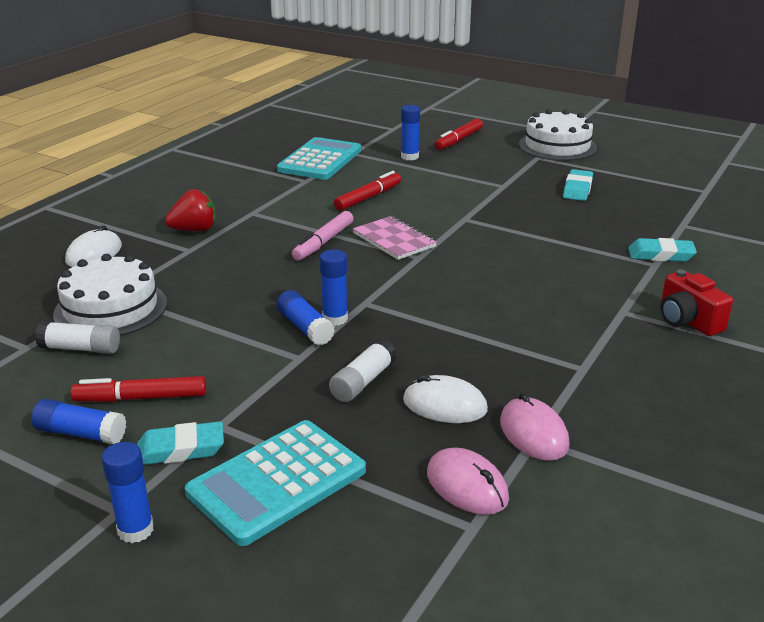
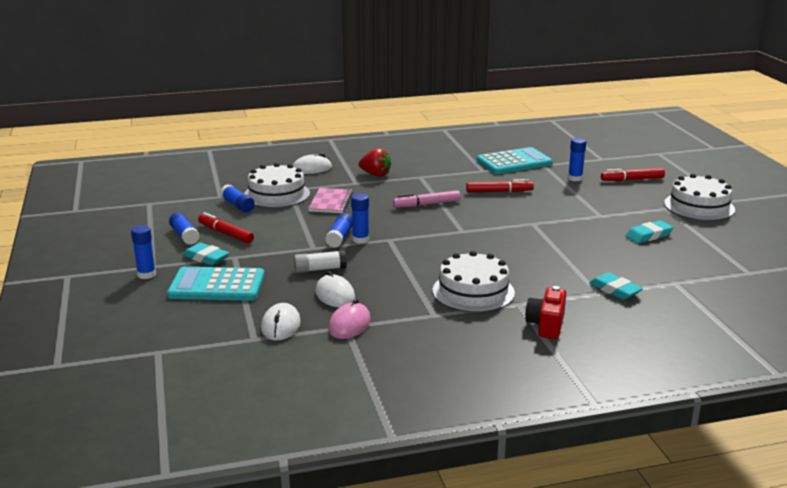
camera: 45 degrees right, 5 degrees down
(80, 348) = (237, 205): white glue stick -> blue glue stick
(394, 240) = (466, 218): pink notebook -> pink notebook (330, 202)
(467, 486) = (280, 325): pink mouse -> white mouse
(563, 320) = (473, 291): none -> white cake

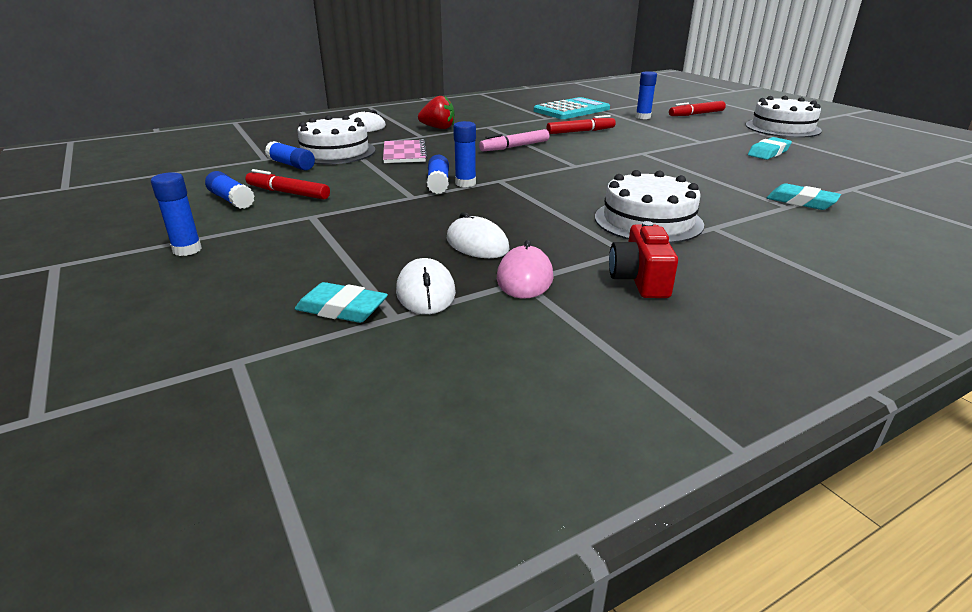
camera: 15 degrees left, 5 degrees up
(206, 258) = (271, 221): turquoise eraser -> turquoise eraser (342, 309)
(217, 285) = (301, 252): turquoise calculator -> none
(320, 269) = (436, 218): white glue stick -> none
(546, 325) = (773, 246): red camera -> red camera (639, 280)

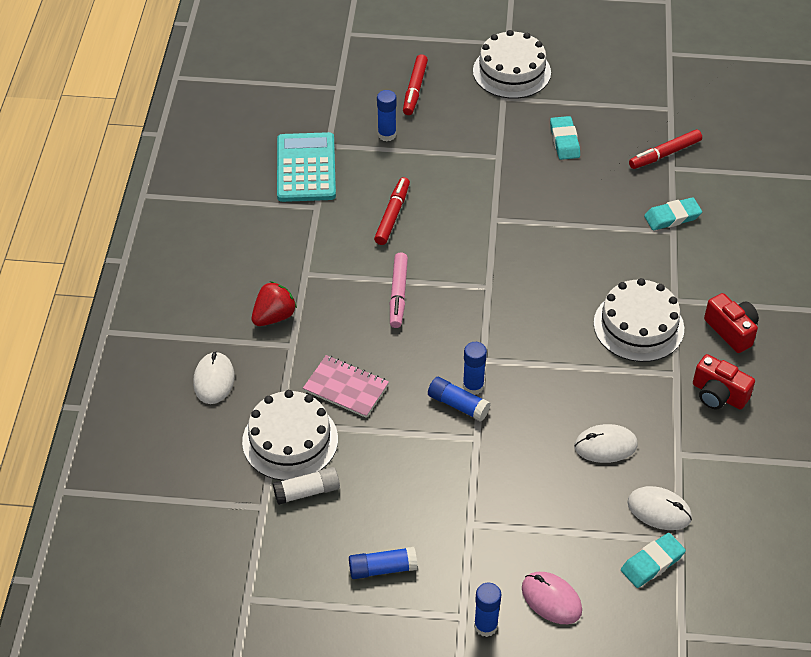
camera: 55 degrees left, 20 degrees up
(288, 193) = (395, 521): red marker -> red marker (664, 154)
(291, 165) = (307, 492): blue glue stick -> white glue stick
(525, 278) = (675, 449): pink mouse -> pink mouse (551, 599)
(738, 263) = (731, 330): none -> red camera

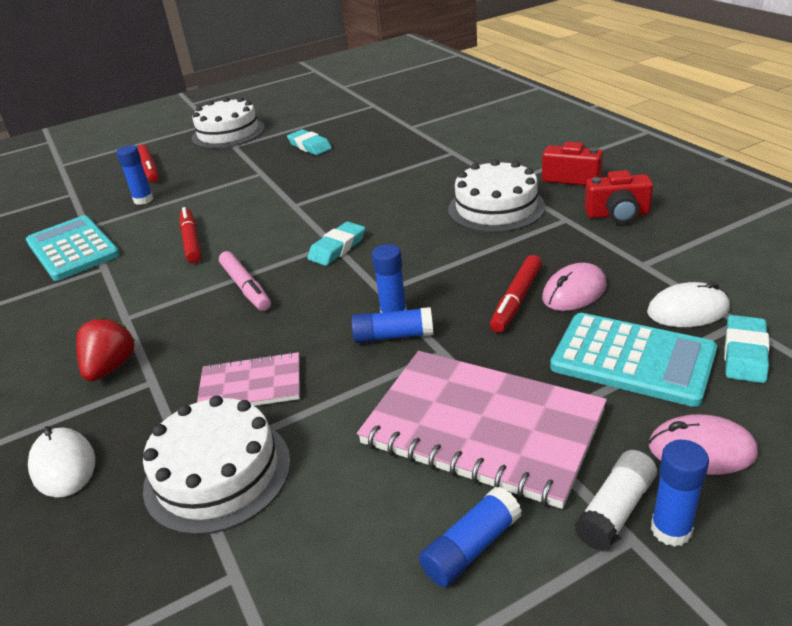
camera: 30 degrees left, 15 degrees down
(307, 492) = (286, 518): white glue stick -> white glue stick (616, 510)
(450, 507) = (482, 428): none -> pink notebook
(581, 521) = (632, 359): none -> turquoise calculator
(605, 446) = (574, 292): white mouse -> pink mouse
(664, 154) = (396, 123): red marker -> red marker (516, 300)
(672, 217) = (443, 146): turquoise eraser -> turquoise eraser (337, 248)

